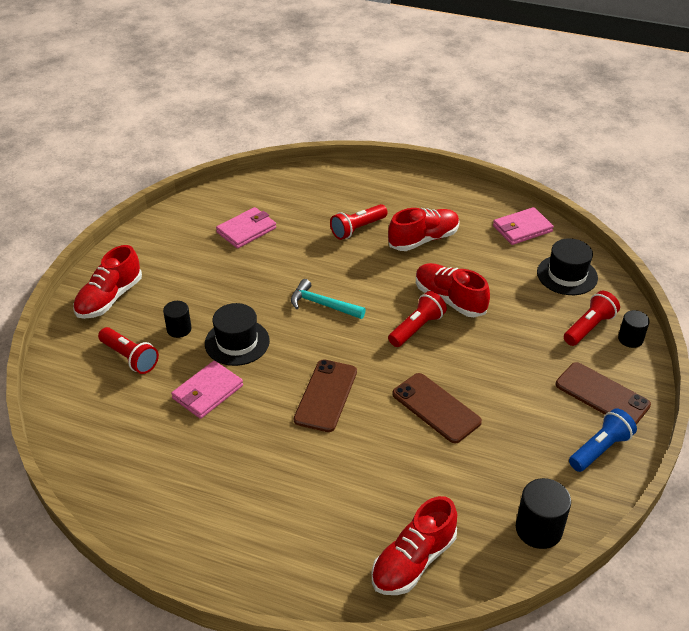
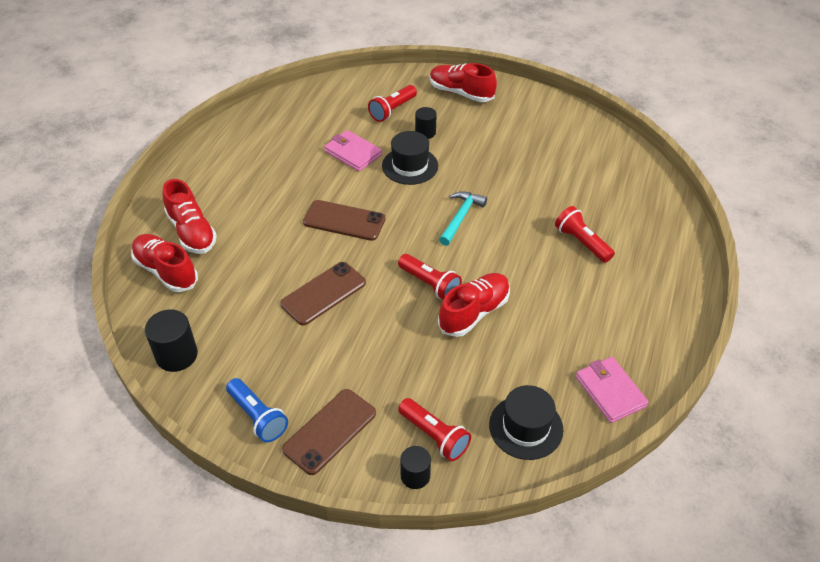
camera: 90 degrees right, 5 degrees up
(246, 230) = (565, 163): pink wallet -> none
(423, 239) = (572, 296): red shoe -> red shoe (192, 232)

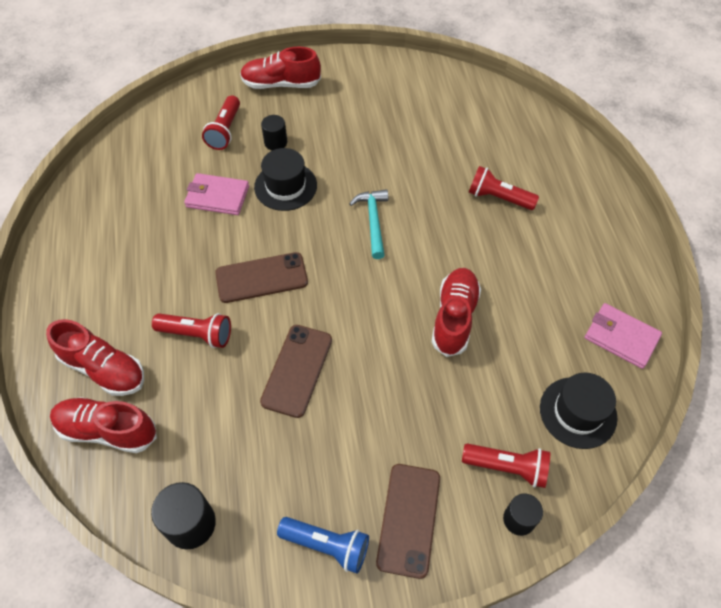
camera: 30 degrees left, 10 degrees up
(430, 284) = (393, 308): red flashlight -> red flashlight (197, 334)

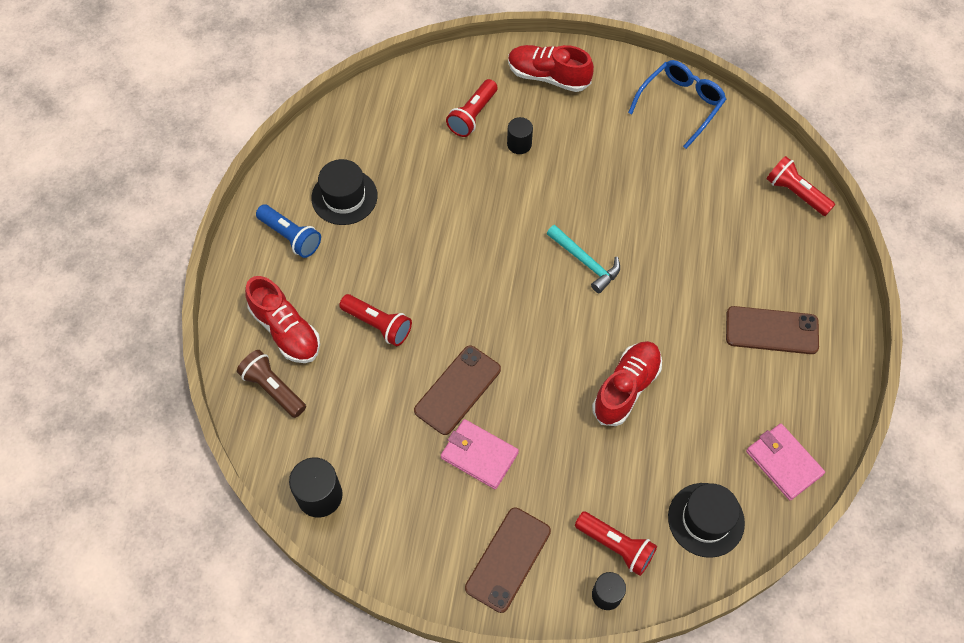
camera: 20 degrees right, 5 degrees up
(107, 430) = (273, 389): red shoe -> brown flashlight
(217, 196) = (441, 188): pink wallet -> pink wallet (479, 455)
(261, 278) = (456, 287): brown phone -> brown phone (771, 330)
(285, 186) = (512, 197): black hat -> black hat (344, 197)
(327, 545) = (428, 555): blue flashlight -> blue flashlight (290, 236)
(373, 221) = (585, 262): turquoise hammer -> turquoise hammer turned 120 degrees clockwise
(402, 76) = (681, 104): none -> blue glasses
(498, 198) = (725, 276): red flashlight -> red flashlight (796, 193)

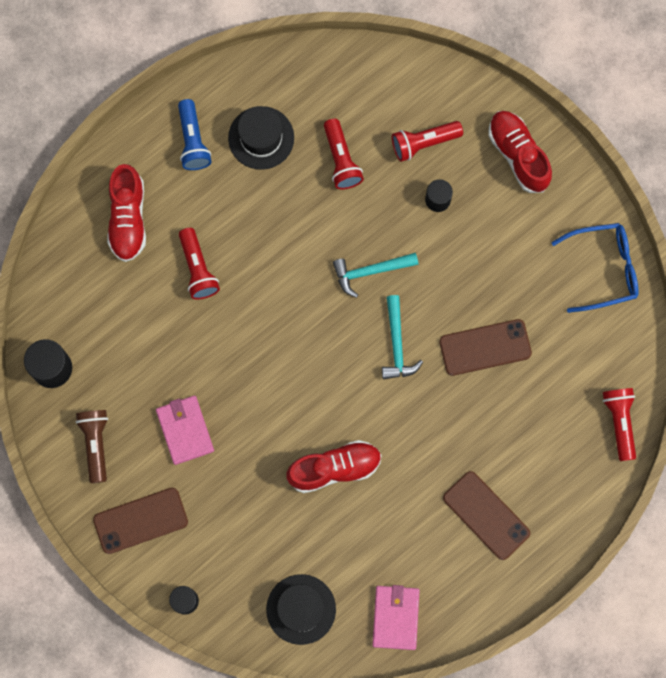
camera: 40 degrees right, 15 degrees up
(273, 389) = (83, 259): brown flashlight -> brown flashlight (96, 444)
(457, 390) = (212, 368): brown phone -> brown phone (485, 347)
(516, 227) = (370, 271): none -> turquoise hammer
(616, 546) = (222, 574): red flashlight -> red flashlight (341, 160)

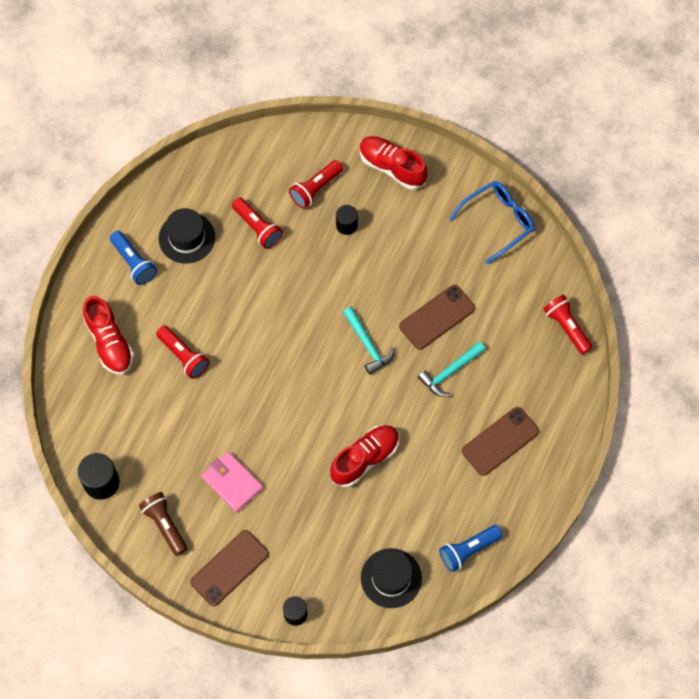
camera: 25 degrees left, 10 degrees down
(370, 271) = (320, 300): turquoise hammer -> turquoise hammer (450, 372)
(395, 617) = (468, 550): pink wallet -> blue flashlight
(486, 515) = (500, 441): brown phone -> brown phone turned 60 degrees counterclockwise

